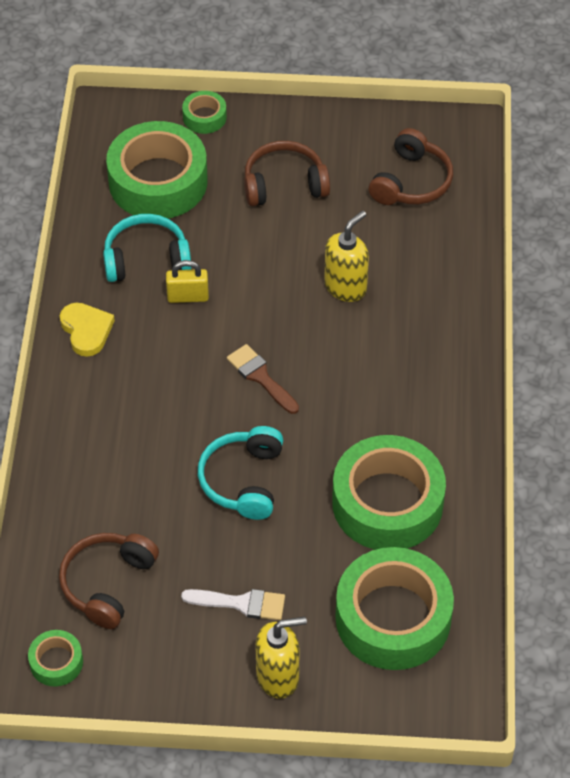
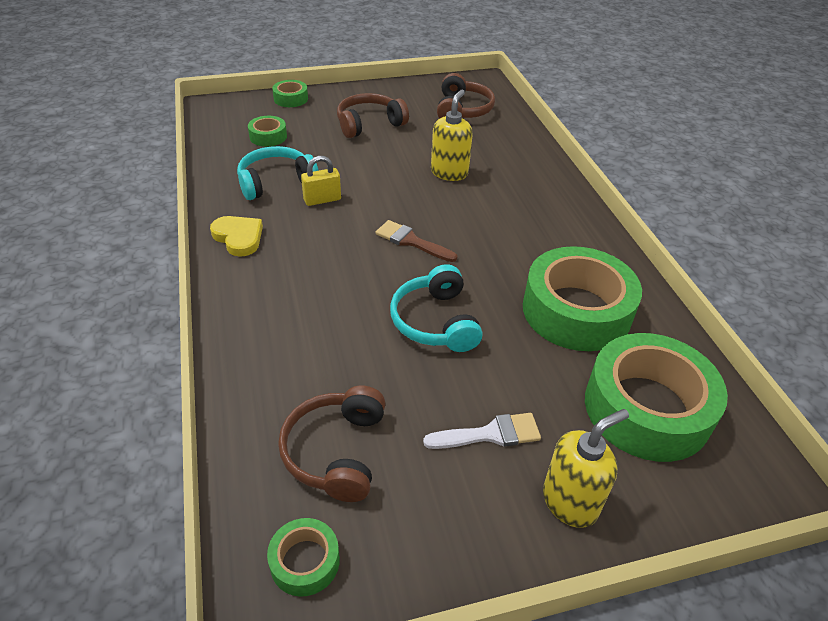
camera: 20 degrees left, 10 degrees down
(158, 181) = (268, 136): green tape -> green tape, size x0.45

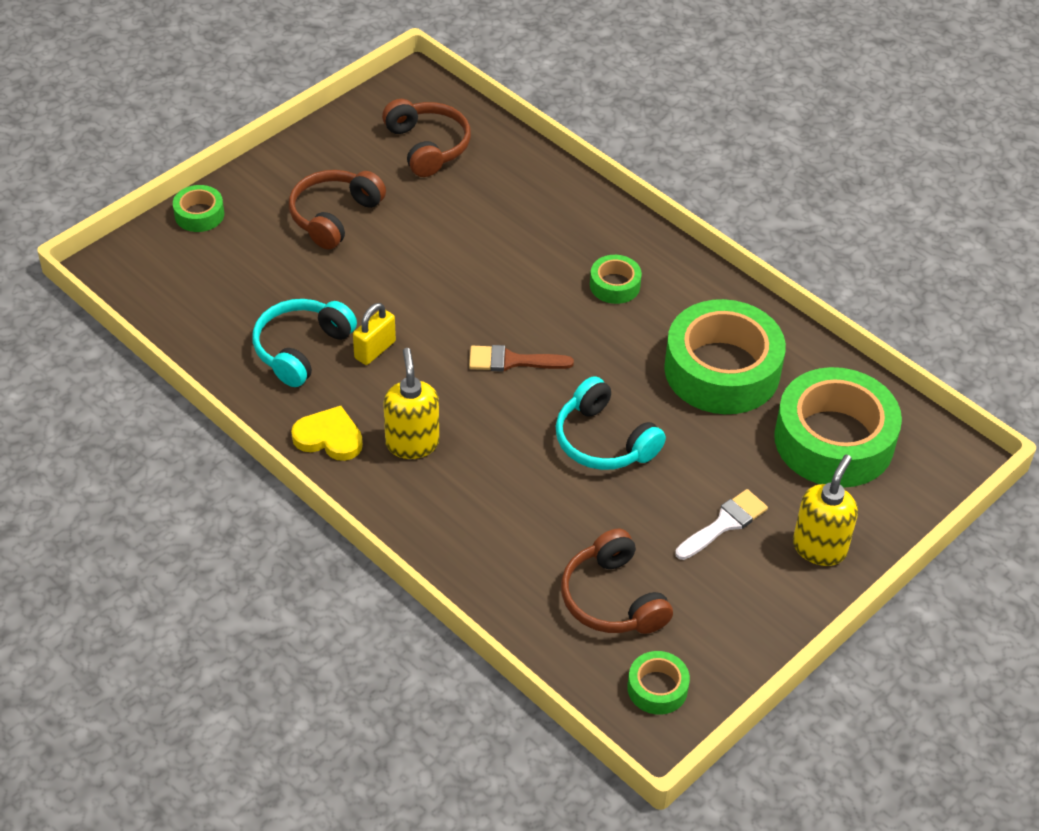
camera: 30 degrees left, 5 degrees up
(268, 136) = (229, 287): green tape -> green tape (615, 285)
(449, 173) = (483, 251): yellow soap dispenser -> yellow soap dispenser (412, 443)

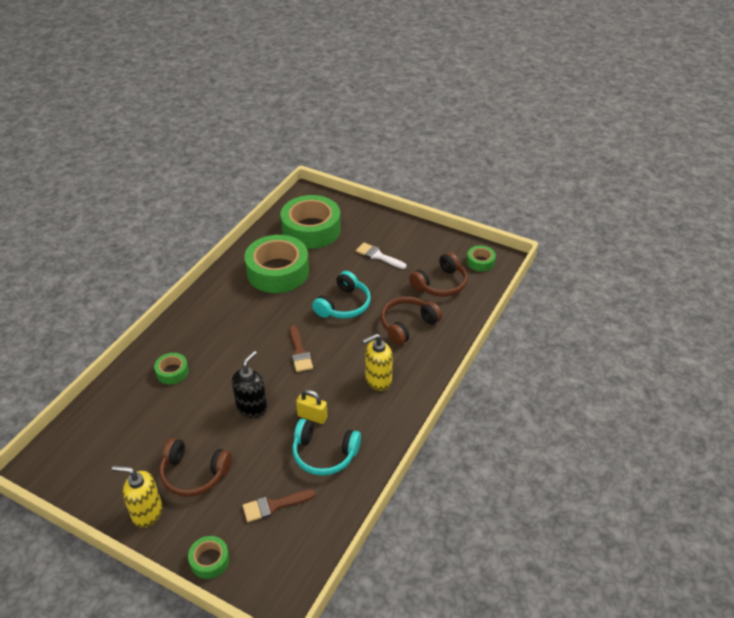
camera: 105 degrees left, 5 degrees down
(244, 283) = (274, 506): none -> brown brush
(329, 437) = (389, 418): yellow heart -> none
(422, 288) = (252, 407): none -> black soap dispenser
(428, 146) = (110, 440): brown headphones -> brown headphones (407, 325)
(615, 285) = (225, 322): green tape -> green tape (172, 372)
(819, 548) = (378, 226): yellow soap dispenser -> yellow soap dispenser (147, 513)

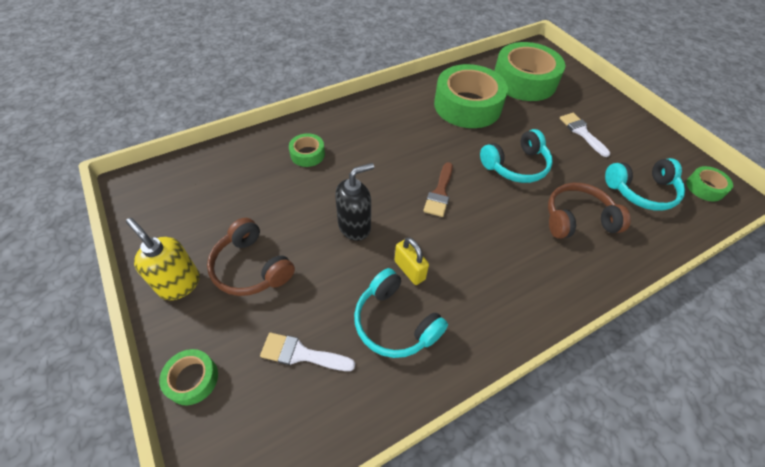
camera: 30 degrees right, 10 degrees up
(274, 506) = (301, 354): brown brush -> white brush
(378, 380) = (508, 266): yellow soap dispenser -> none
(440, 284) = (641, 191): brown headphones -> turquoise headphones

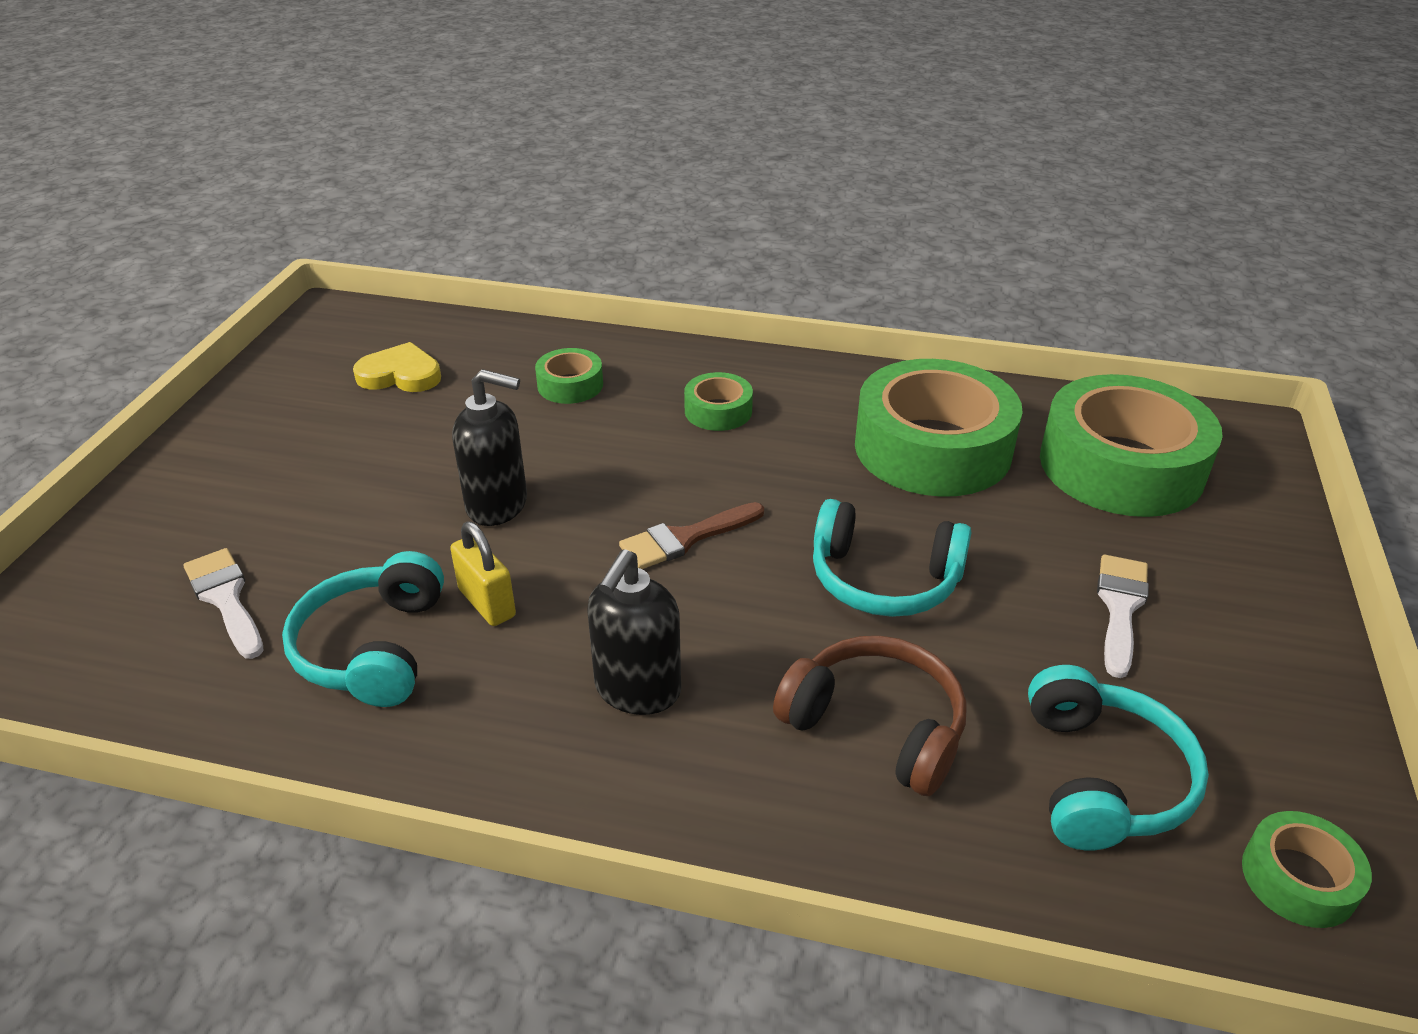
camera: 45 degrees right, 15 degrees down
(179, 284) = (225, 441): yellow soap dispenser -> none
(192, 379) = (101, 541): green tape -> green tape (718, 411)
(221, 194) = (400, 375): none -> yellow heart
(251, 267) = (314, 472): brown headphones -> none
(409, 270) = (487, 603): yellow padlock -> yellow padlock turned 45 degrees counterclockwise
(502, 262) = (637, 690): none -> black soap dispenser
(641, 191) = (1103, 778): turquoise headphones -> turquoise headphones turned 120 degrees counterclockwise

